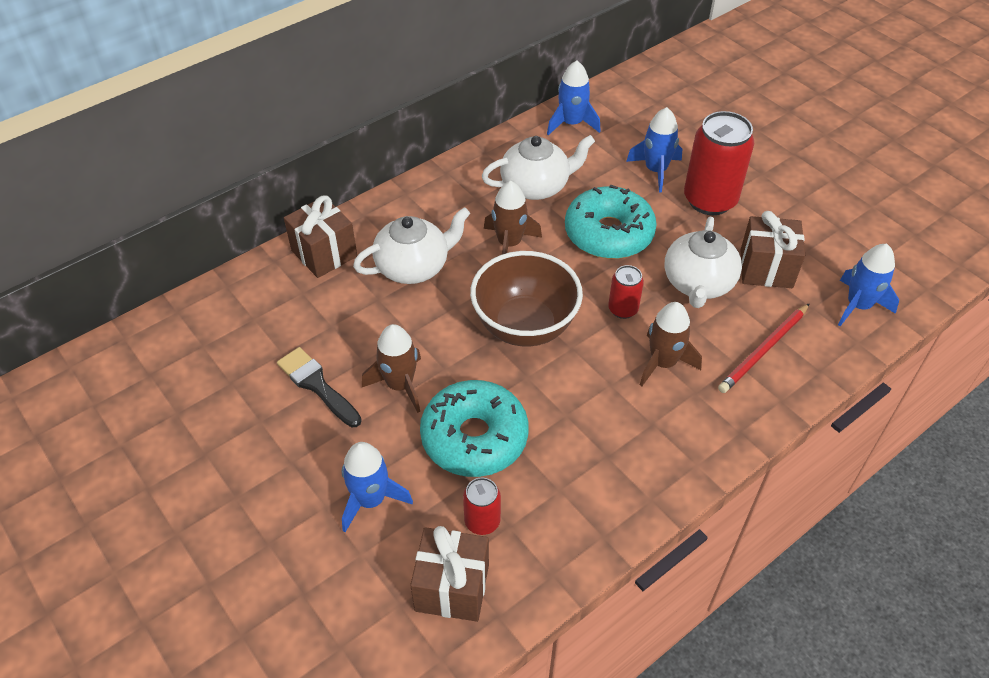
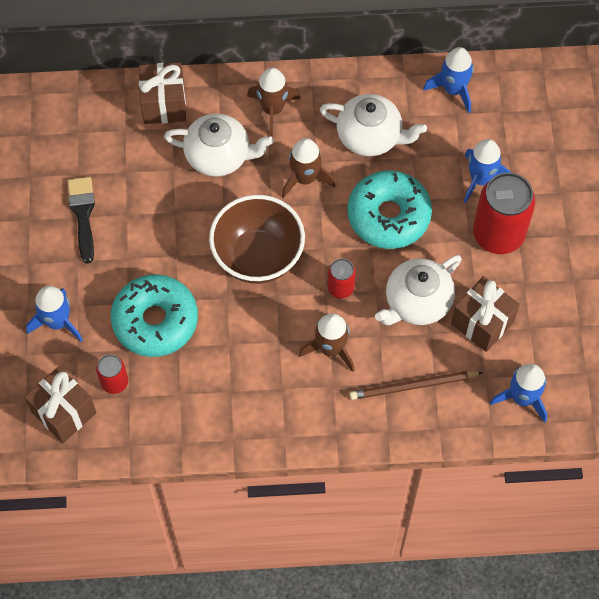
camera: 35 degrees right, 15 degrees up
(400, 385) = (137, 249): brown rocket -> brown rocket (273, 109)
(763, 350) = (413, 386): red pencil -> brown pencil

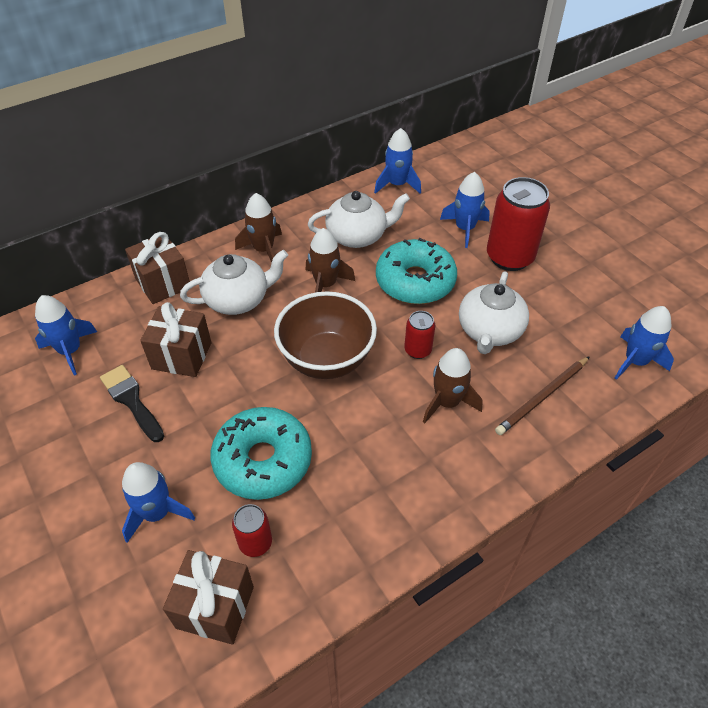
camera: 30 degrees left, 15 degrees down
(56, 140) = (70, 351): none -> blue rocket
(482, 322) = (553, 321): brown gift -> brown gift (181, 355)

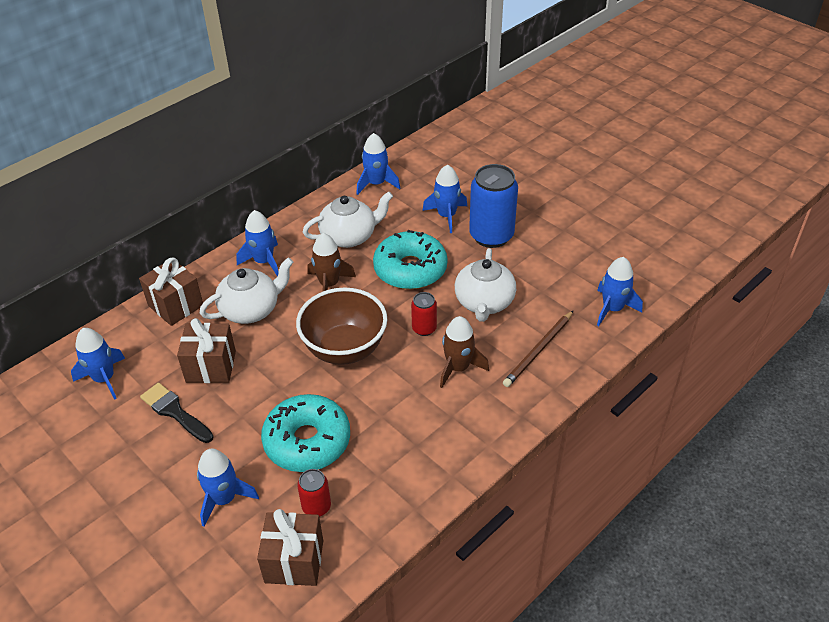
camera: 10 degrees left, 5 degrees down
(264, 250) = (264, 261): brown rocket -> blue rocket
(509, 257) = (491, 236): red can -> blue can

